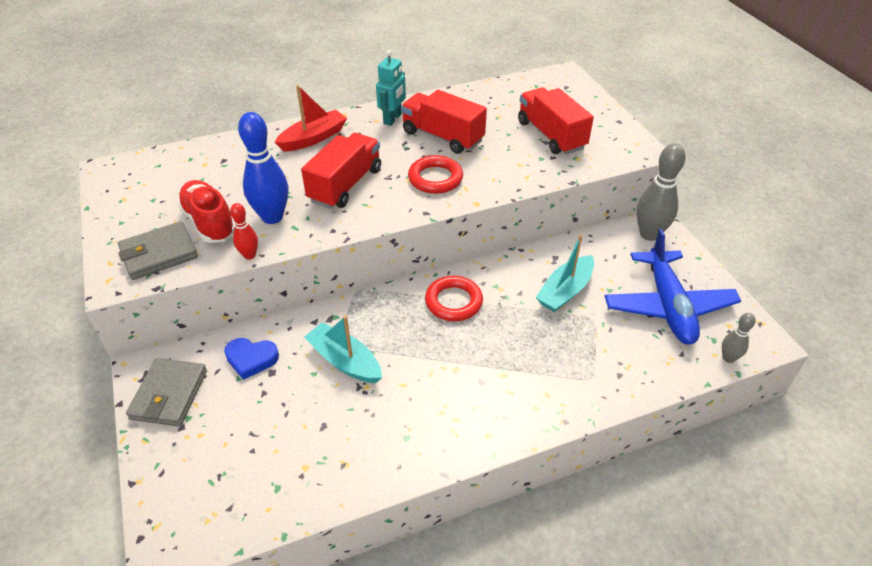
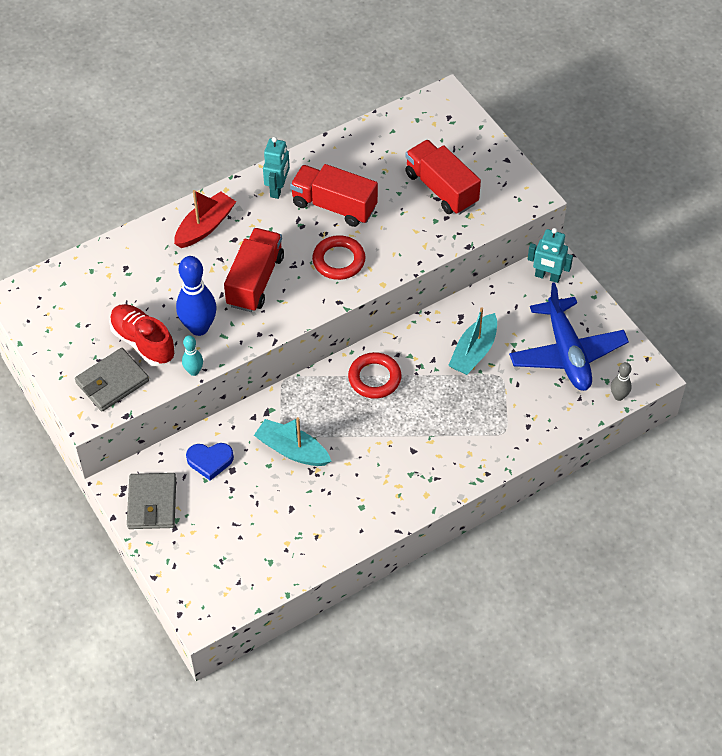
camera: 10 degrees left, 10 degrees up
(249, 255) = (194, 371): red bowling pin -> turquoise bowling pin
(649, 234) = (547, 277): grey bowling pin -> turquoise robot

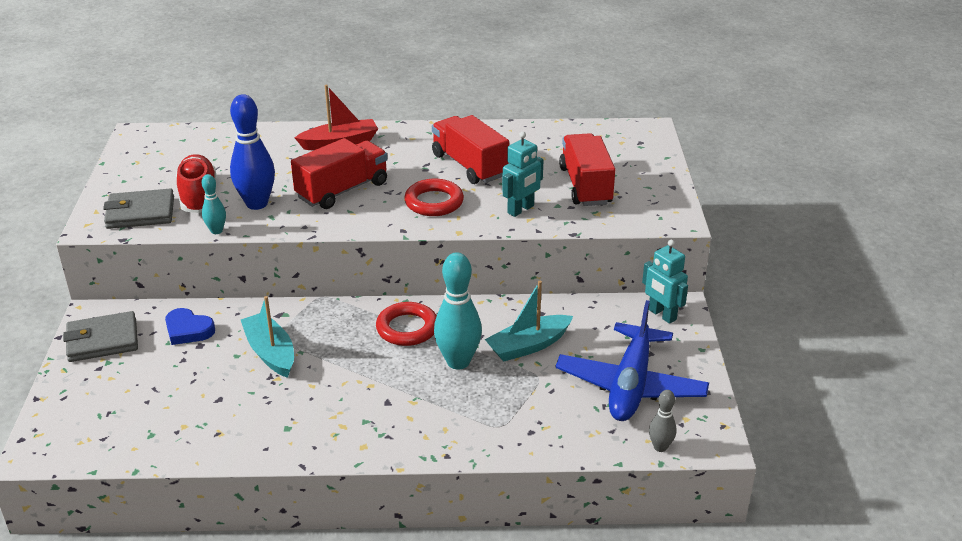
camera: 30 degrees right, 20 degrees down
(152, 503) = (102, 340): grey wallet -> grey wallet turned 45 degrees clockwise
(278, 189) = (430, 140): turquoise robot -> turquoise robot (521, 210)
(435, 391) = (458, 362): none -> turquoise bowling pin

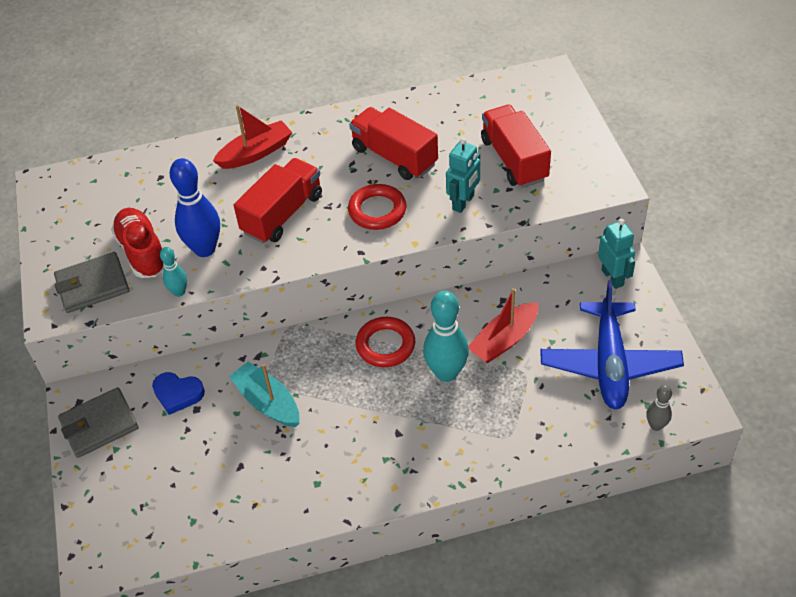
camera: 10 degrees left, 15 degrees up
(528, 346) = (504, 340): turquoise boat -> red boat
(662, 315) = (612, 277): turquoise robot -> turquoise robot turned 150 degrees counterclockwise

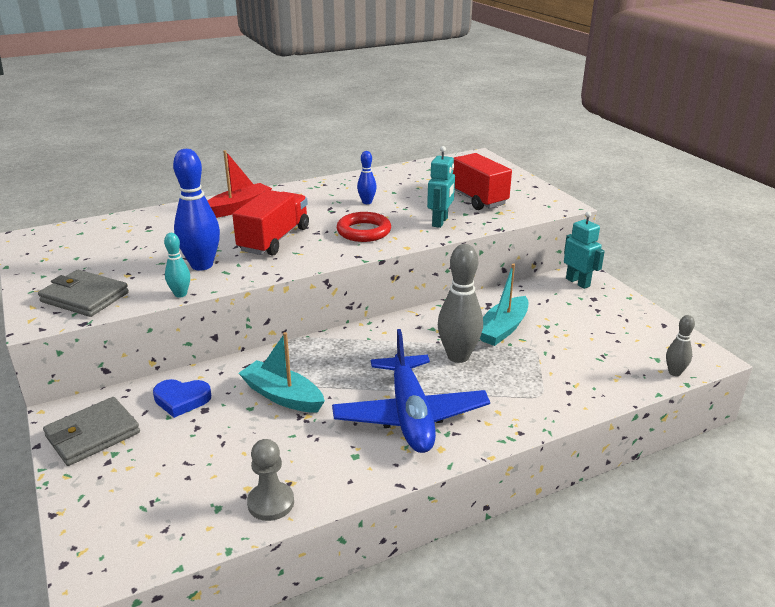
camera: 15 degrees left, 20 degrees down
(92, 285) = (85, 297): grey wallet -> grey wallet turned 60 degrees clockwise
(142, 252) = (137, 272): red shoe -> none
(236, 523) = (271, 503): none -> grey pawn
(385, 345) = (391, 343): red ring -> none
(394, 156) = (367, 202): red truck -> blue bowling pin
(446, 373) = (458, 356): turquoise bowling pin -> grey bowling pin
(504, 340) = (502, 329): red boat -> turquoise boat
(609, 364) = (607, 335): blue plane -> blue plane (410, 415)

